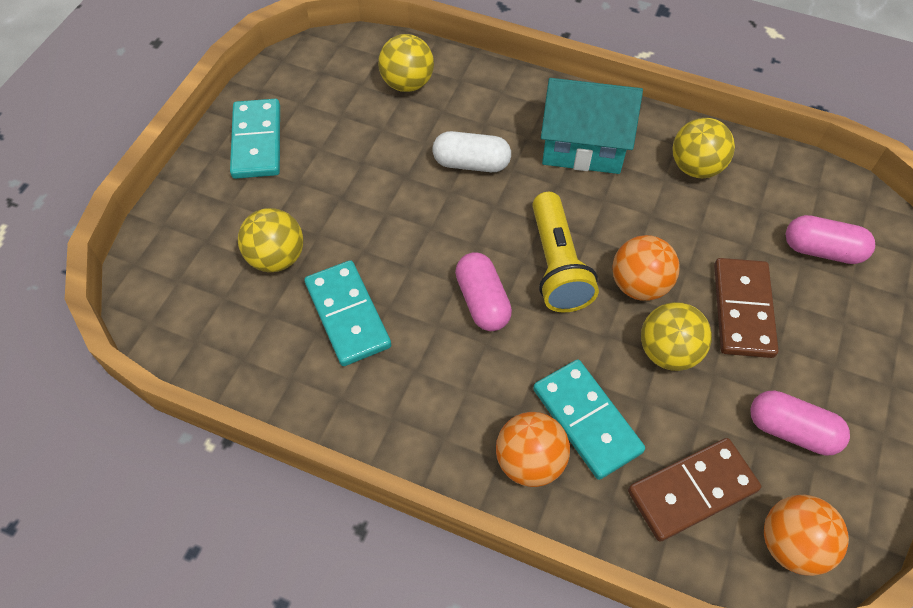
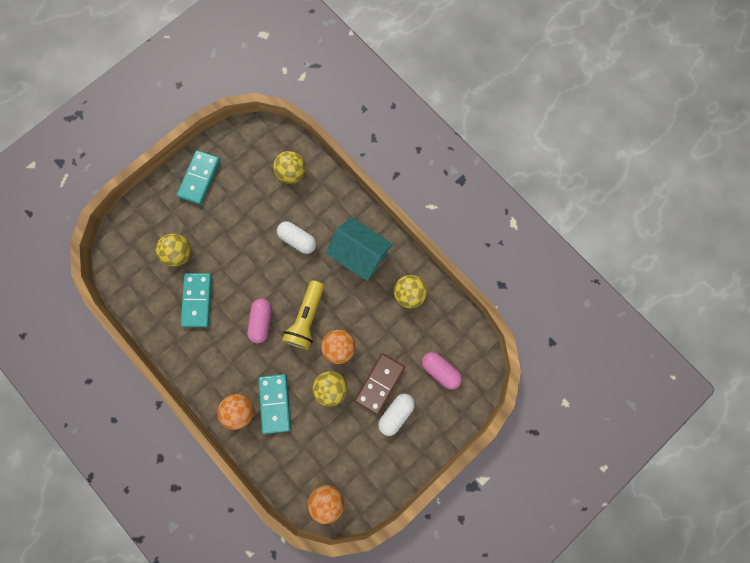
camera: 25 degrees right, 20 degrees up
(692, 490) = (301, 456): brown domino -> none
(791, 430) = (361, 451): pink capsule -> none
(802, 343) = (396, 413): none -> white capsule

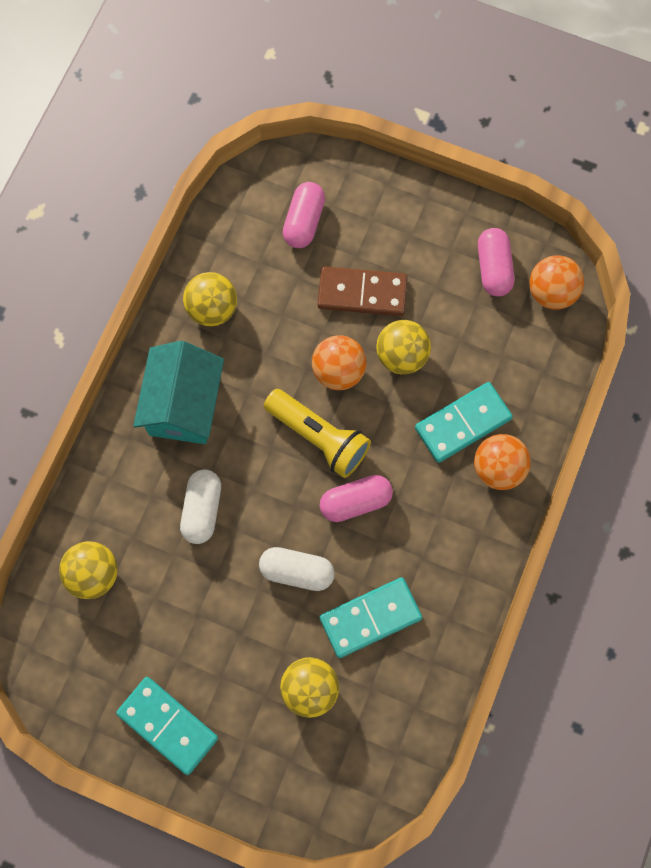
camera: 115 degrees left, 5 degrees down
(199, 178) = (167, 725): turquoise domino -> turquoise domino turned 45 degrees clockwise
(307, 318) = (319, 437): yellow flashlight -> yellow flashlight turned 45 degrees clockwise
(359, 471) = (493, 268): none -> pink capsule
(396, 413) = (392, 254): white capsule -> white capsule (297, 571)

